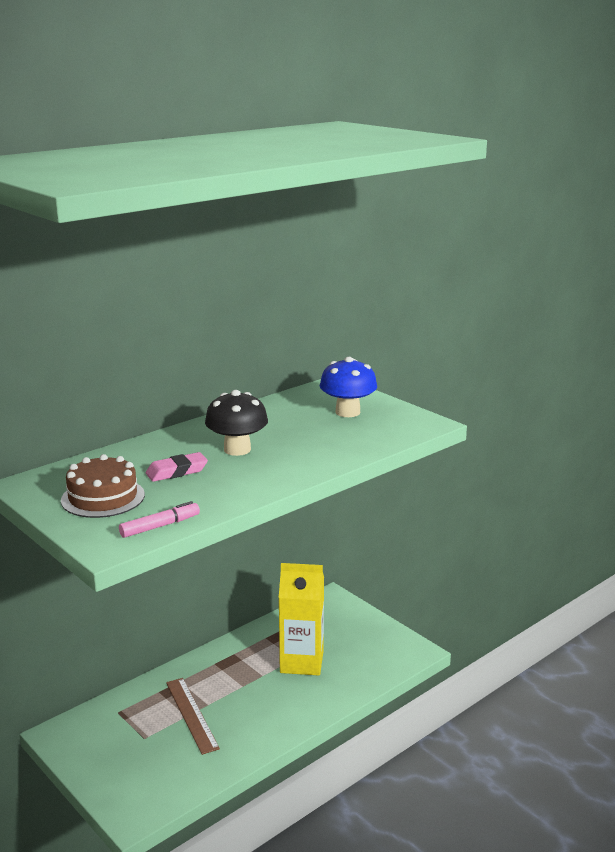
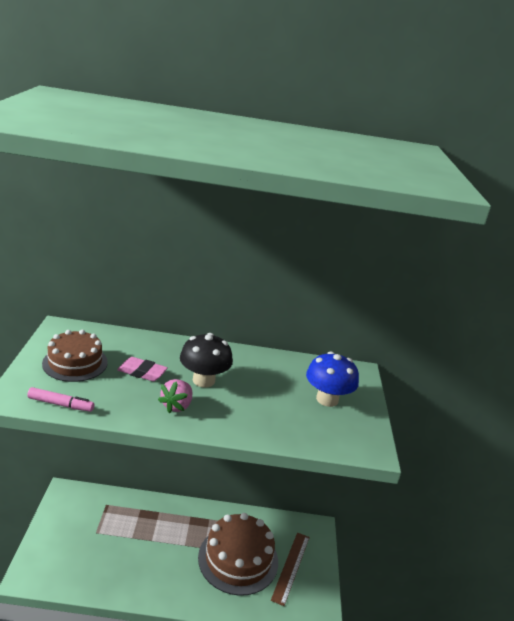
camera: 40 degrees right, 5 degrees up
(191, 714) = (135, 539): brown ruler -> brown ruler (291, 567)
(253, 475) = (177, 406): none -> pink strawberry
(301, 662) = (238, 559): yellow carton -> brown cake

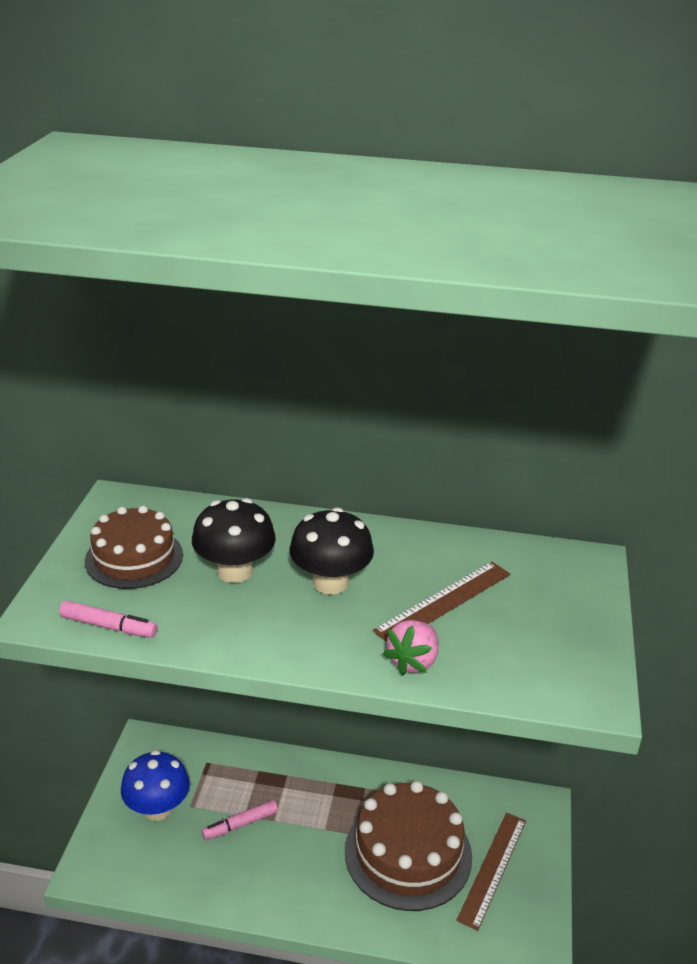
camera: 10 degrees right, 5 degrees up
(129, 543) = (240, 824): none -> pink marker
(142, 372) = (235, 571): pink eraser -> black mushroom
(177, 406) = (284, 626): pink strawberry -> pink strawberry (413, 662)
(275, 393) = (444, 602): none -> brown ruler
(327, 399) = (530, 611): blue mushroom -> blue mushroom (157, 808)

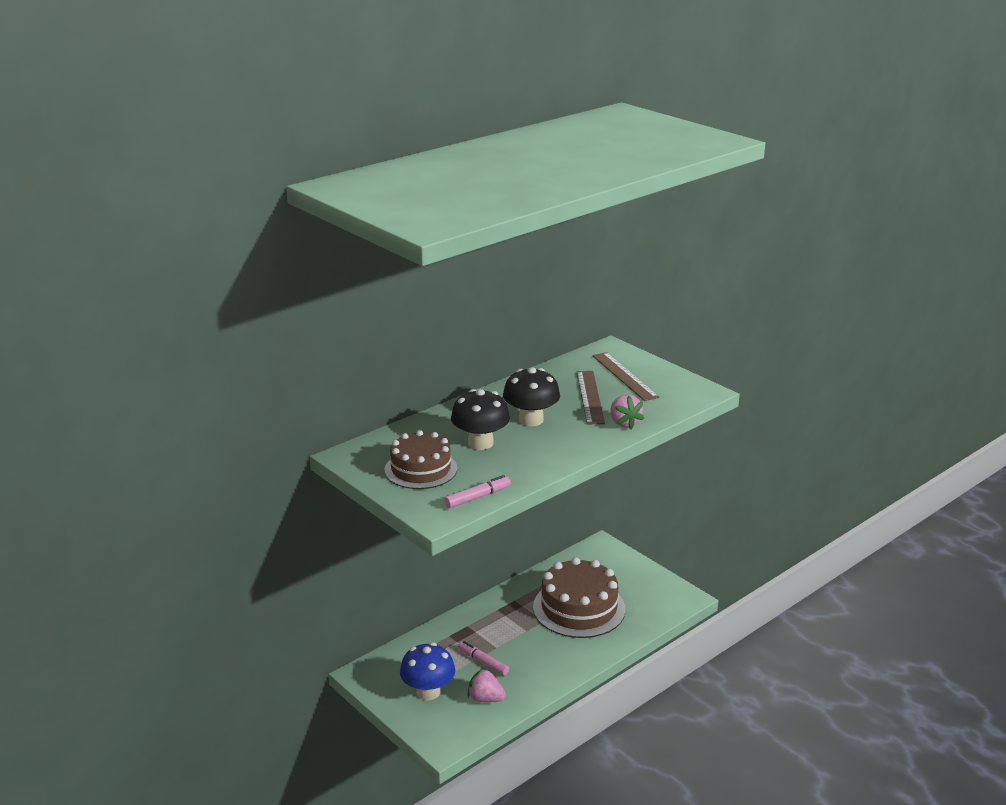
camera: 50 degrees left, 5 degrees down
(183, 863) = (485, 699): none -> pink strawberry
(240, 824) = (483, 662): pink marker -> pink marker turned 120 degrees clockwise
(492, 868) = (622, 584): brown ruler -> brown ruler (624, 376)

